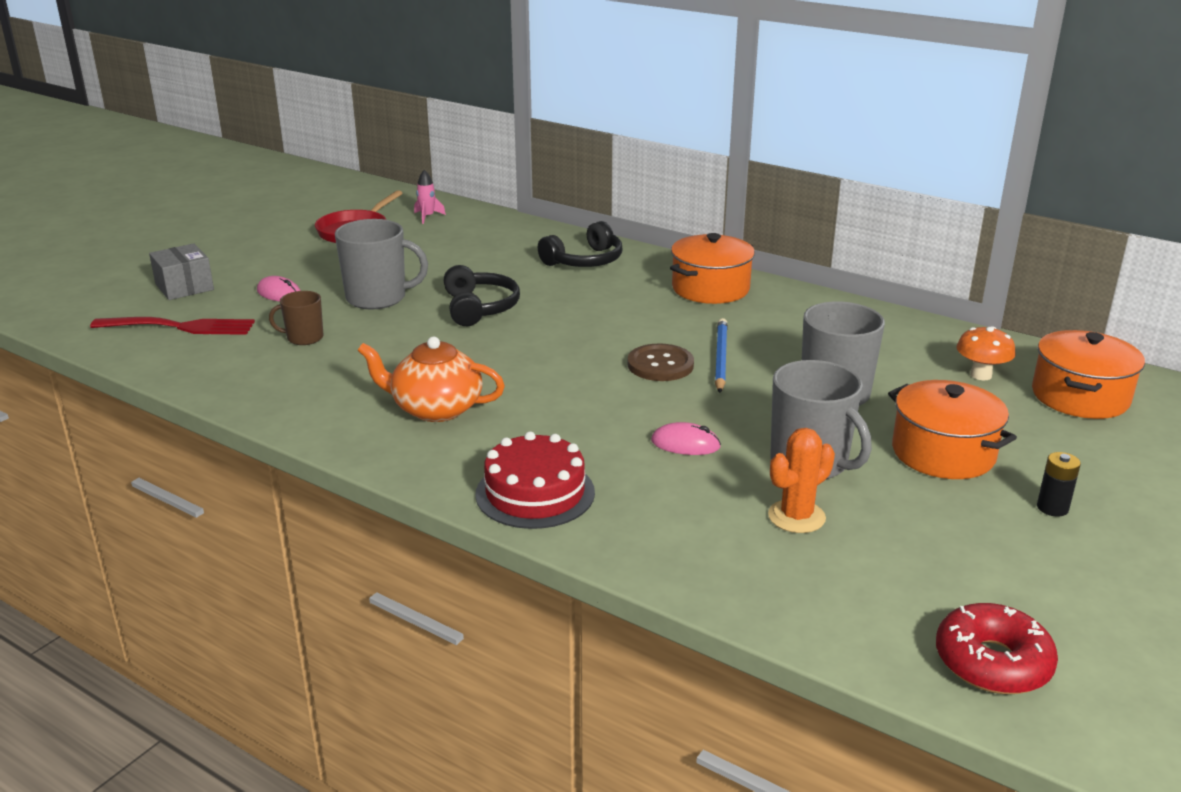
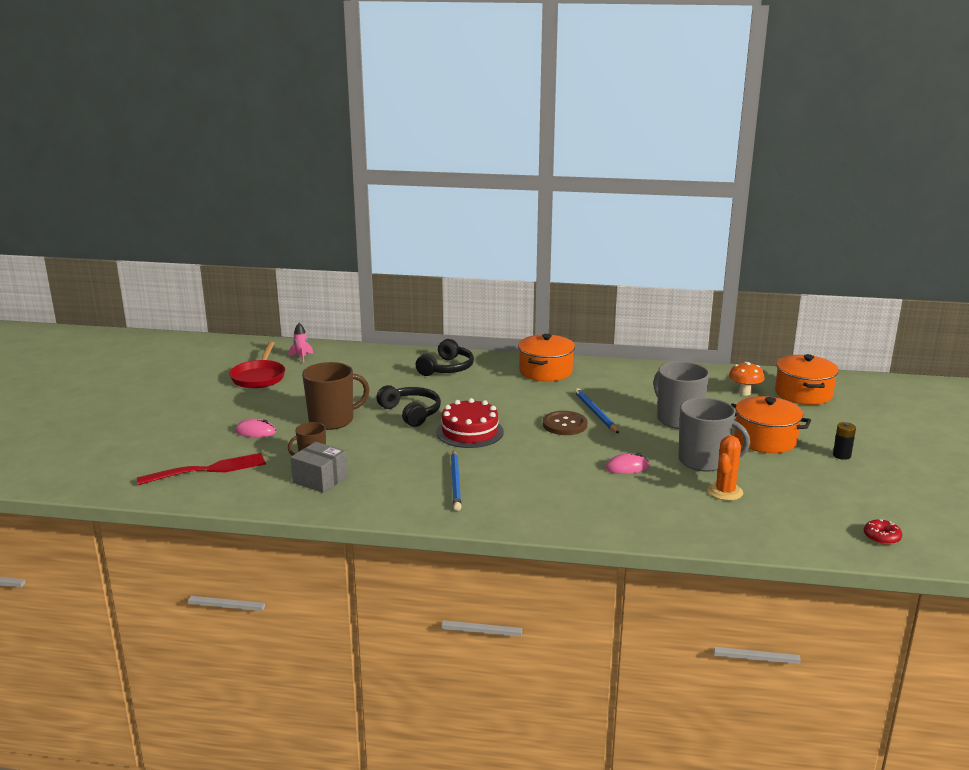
camera: 25 degrees left, 5 degrees down
(184, 287) = (174, 441): grey box -> grey box (320, 479)
(378, 298) = (332, 420): grey mug -> brown mug
(435, 409) = (456, 482): orange teapot -> blue pencil
(535, 493) = (571, 516): red cake -> red cake (470, 432)
(992, 662) = (881, 537): red donut -> red donut, size x0.57

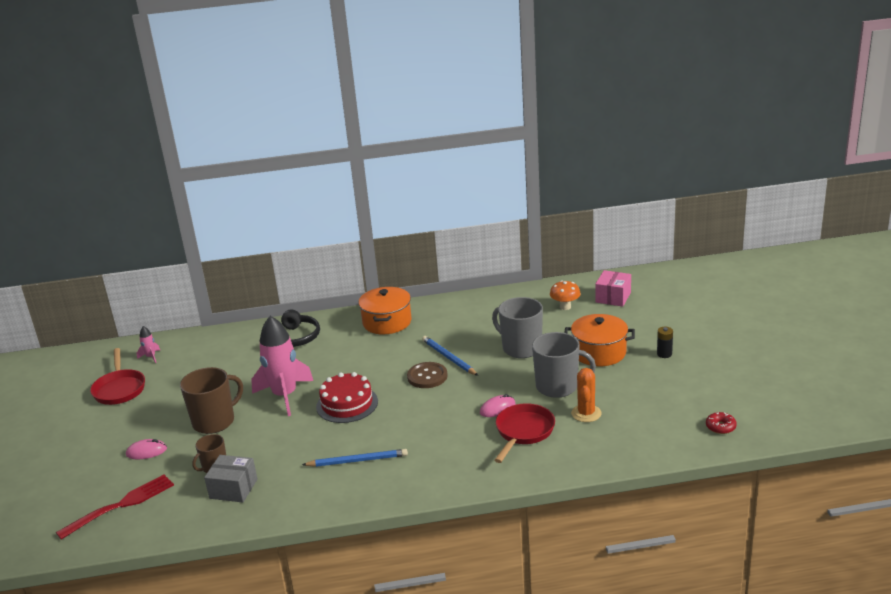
camera: 15 degrees left, 5 degrees up
(411, 413) = (285, 396): black headphones -> pink rocket
(456, 482) = (357, 460): blue pencil -> blue pencil turned 75 degrees counterclockwise
(646, 494) = (523, 432): none -> red pan
(803, 394) = (613, 297): orange pot -> pink box

